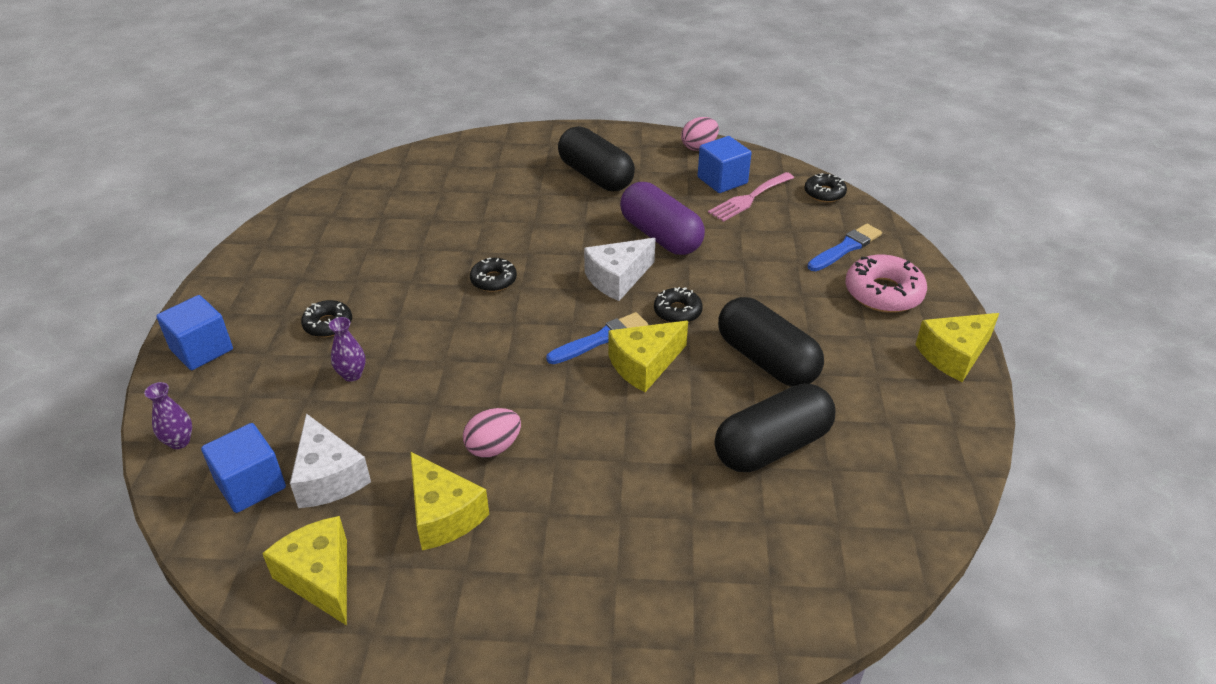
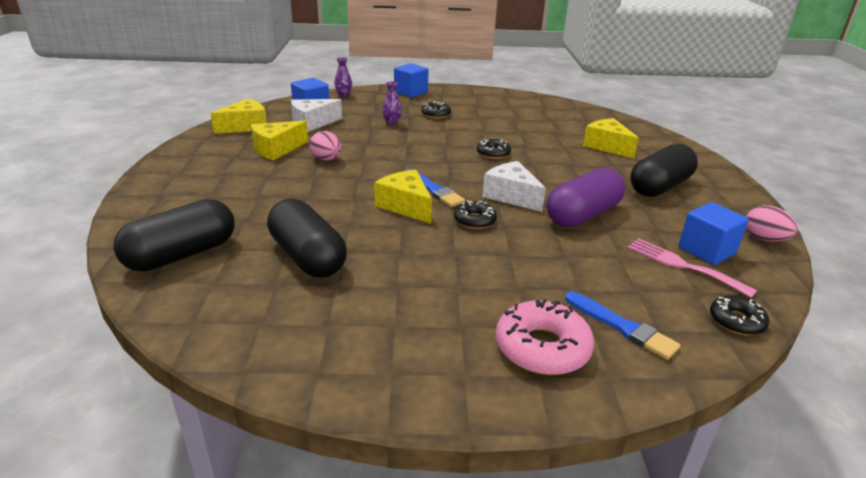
camera: 85 degrees right, 10 degrees down
(766, 360) = (415, 261): black capsule -> black capsule (181, 255)
(954, 355) = (434, 392): yellow cheese -> yellow cheese (607, 146)

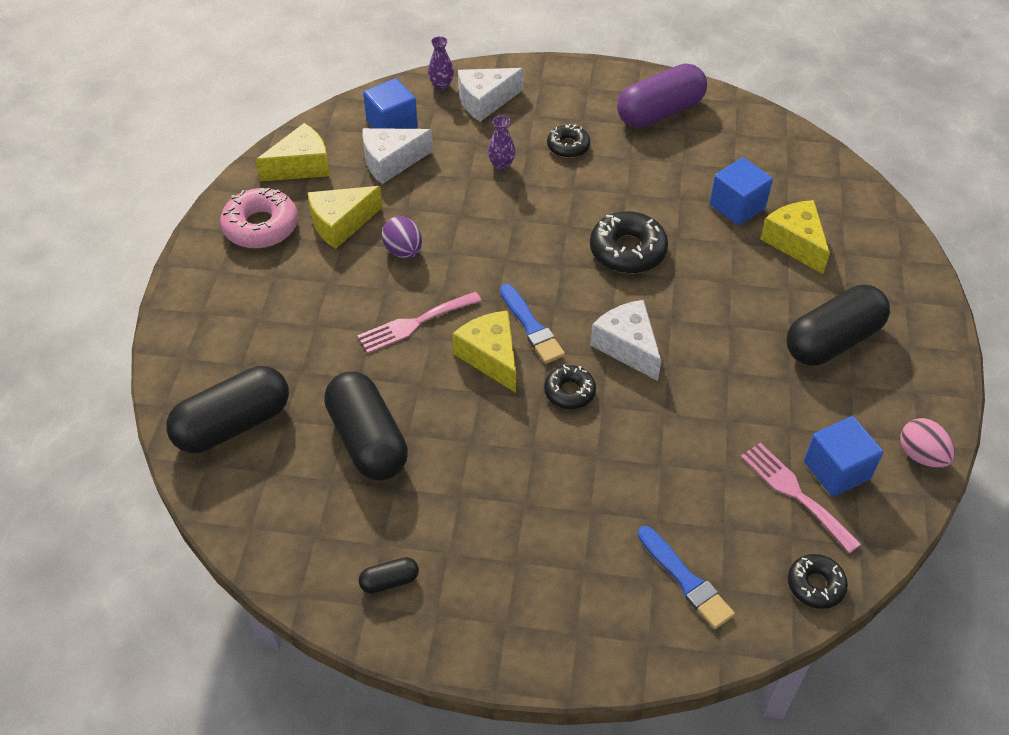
camera: 10 degrees right, 20 degrees up
(326, 159) = (403, 251): pink egg -> purple egg
(339, 351) = (389, 581): none -> black capsule
(340, 192) = (415, 323): none -> pink fork
(374, 100) = (485, 101): none -> white cheese
(411, 92) = (542, 81): blue cube -> blue cube (737, 206)
(493, 153) = (627, 251): black donut -> black donut, size x1.66
(542, 347) = (592, 599): pink donut -> pink donut (261, 226)
(582, 215) = (707, 391): purple capsule -> purple capsule (660, 112)

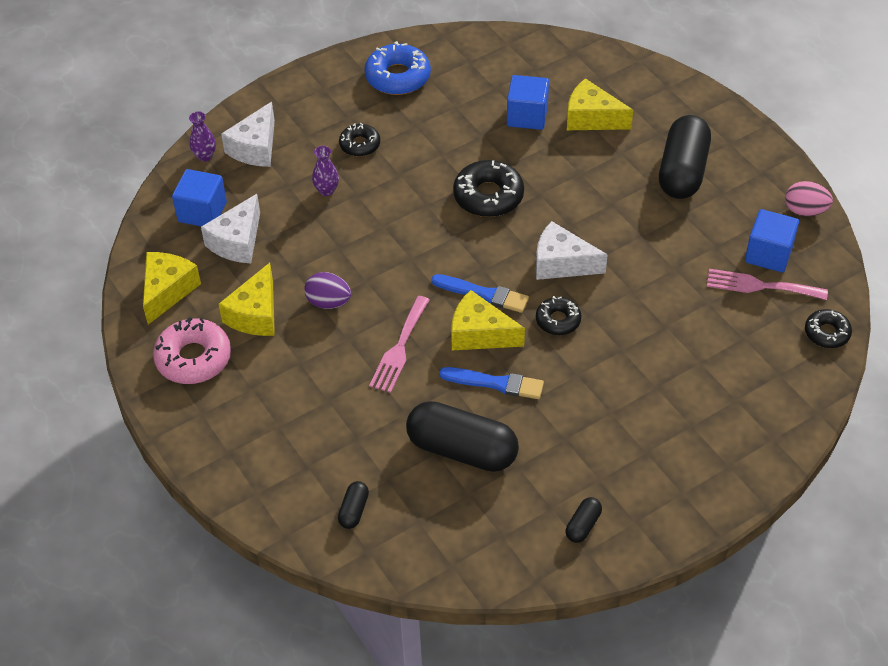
camera: 40 degrees left, 0 degrees up
(233, 425) = (354, 510): black capsule -> black capsule, size x0.44
(660, 112) = (398, 77): purple capsule -> blue donut
(685, 580) = (754, 385): blue brush -> blue brush (495, 383)

